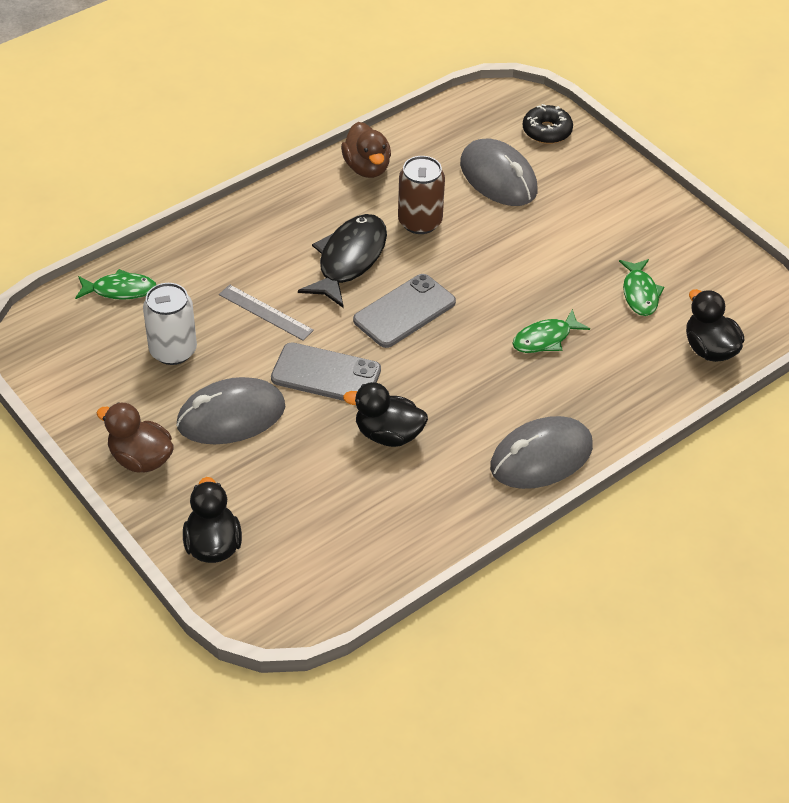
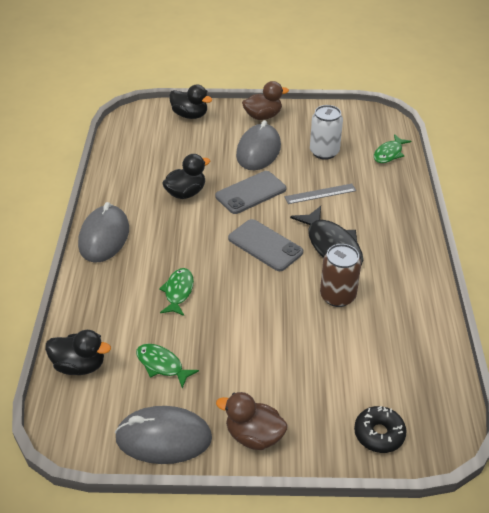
camera: 130 degrees right, 5 degrees down
(367, 168) = (417, 301): brown duck -> brown duck (254, 436)
(404, 311) = (265, 245): grey phone -> grey phone turned 45 degrees counterclockwise
(498, 177) = (347, 365): grey mouse -> grey mouse (163, 438)

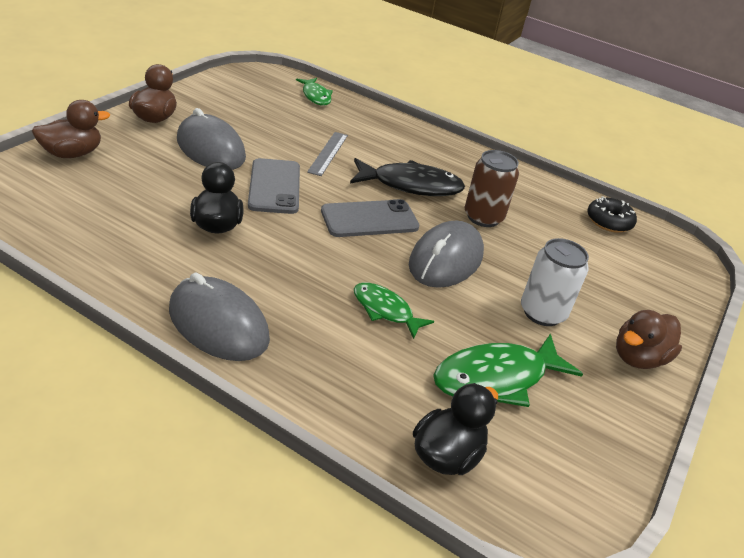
camera: 65 degrees left, 5 degrees down
(162, 365) = (496, 378): green fish -> green fish, size x1.64
(163, 438) = (611, 429): grey mouse -> grey mouse (446, 260)
(190, 115) = (72, 154): black duck -> brown duck
(324, 152) = (267, 120): white can -> white can (542, 312)
(379, 434) = (669, 282): black donut -> black donut (609, 221)

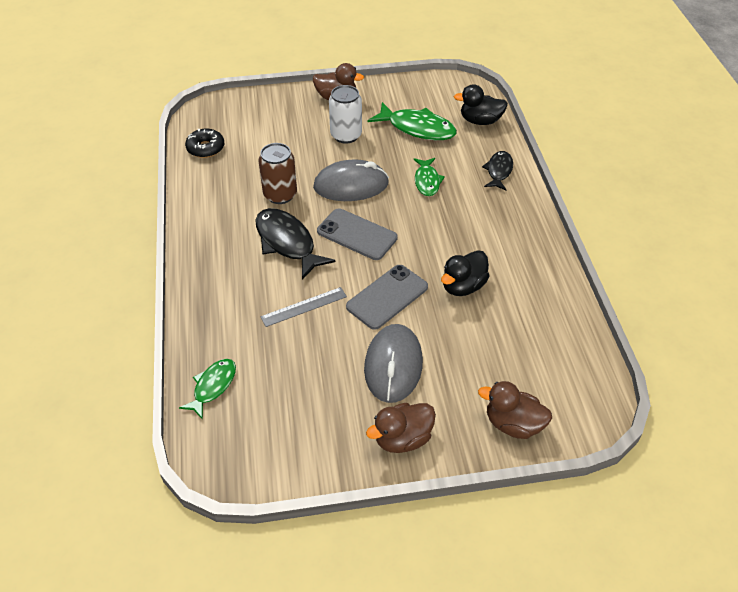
camera: 125 degrees left, 10 degrees up
(218, 324) = (524, 223): grey mouse -> none
(324, 379) = (498, 171): none -> black fish

